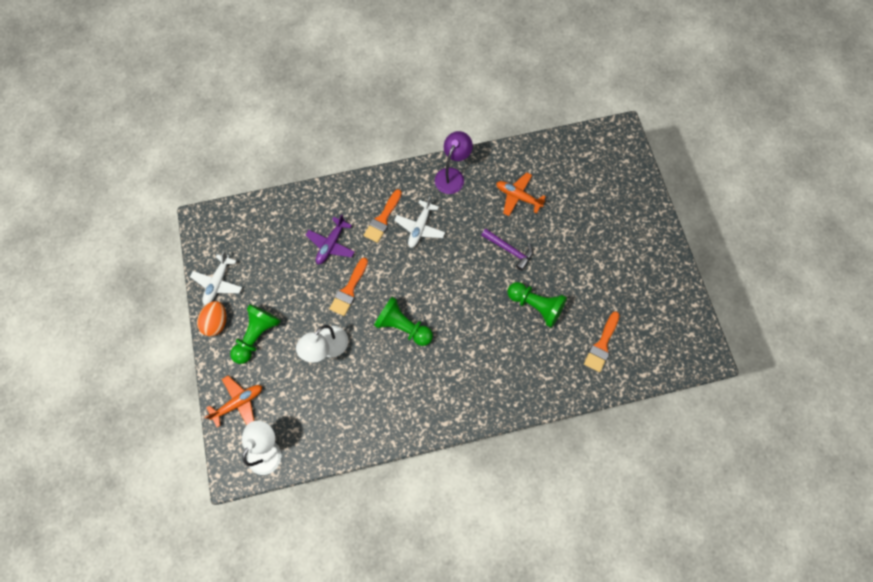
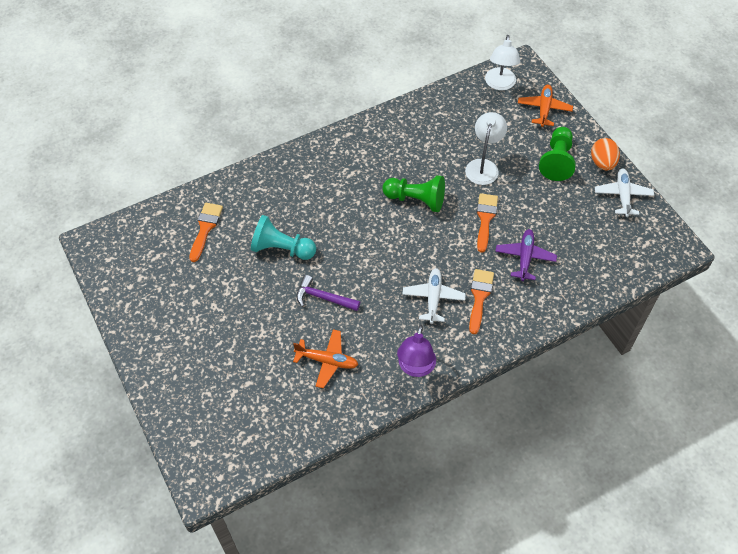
camera: 165 degrees right, 15 degrees down
(239, 402) = (544, 109): orange plane -> orange plane turned 150 degrees clockwise
(535, 305) = (282, 249): green pawn -> turquoise pawn

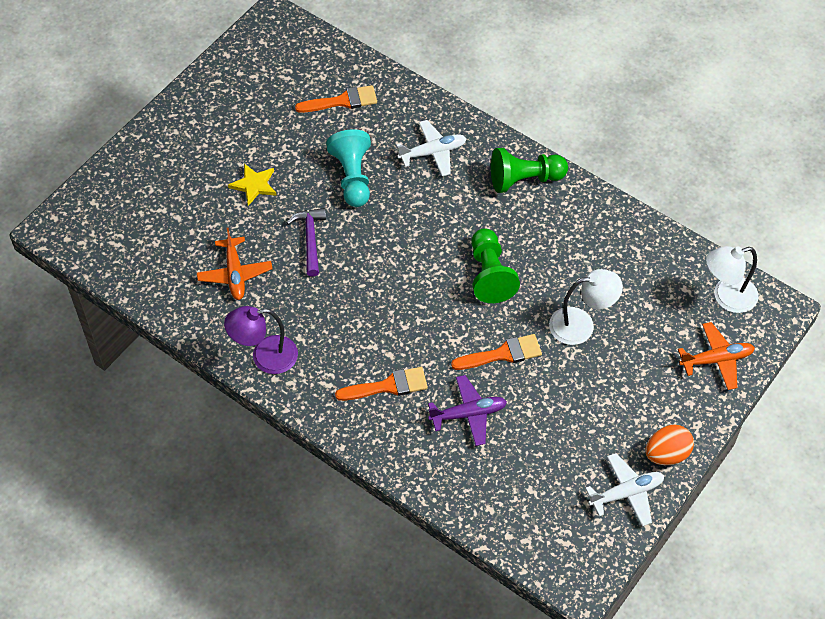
camera: 65 degrees right, 0 degrees up
(249, 317) = (254, 185): none -> yellow star
(433, 298) = (363, 341): white plane -> white plane (433, 152)
(557, 161) = (638, 401): green pawn -> green pawn (524, 179)

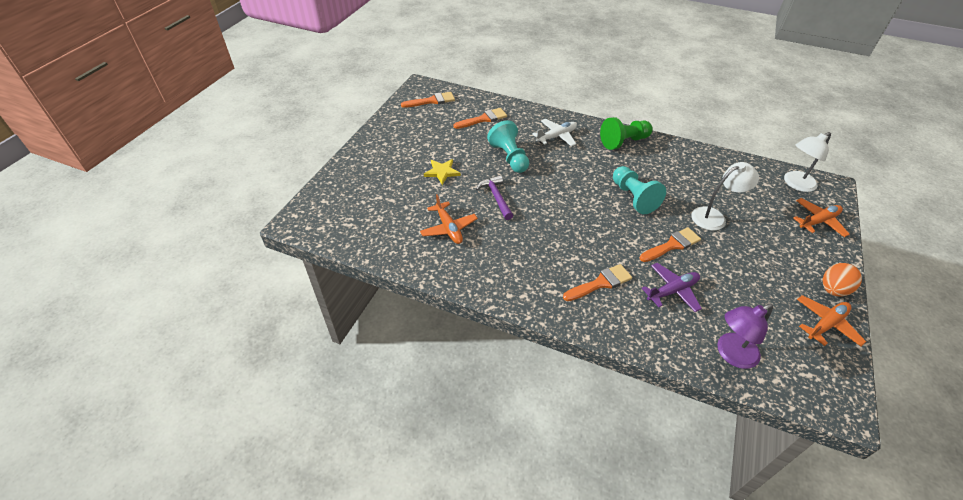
camera: 15 degrees left, 10 degrees down
(265, 357) = (495, 280): purple lamp -> purple lamp (731, 354)
(280, 53) = (431, 101): none -> orange brush
(490, 274) = (633, 197): green pawn -> turquoise pawn
(626, 493) = (826, 324): white plane -> orange plane

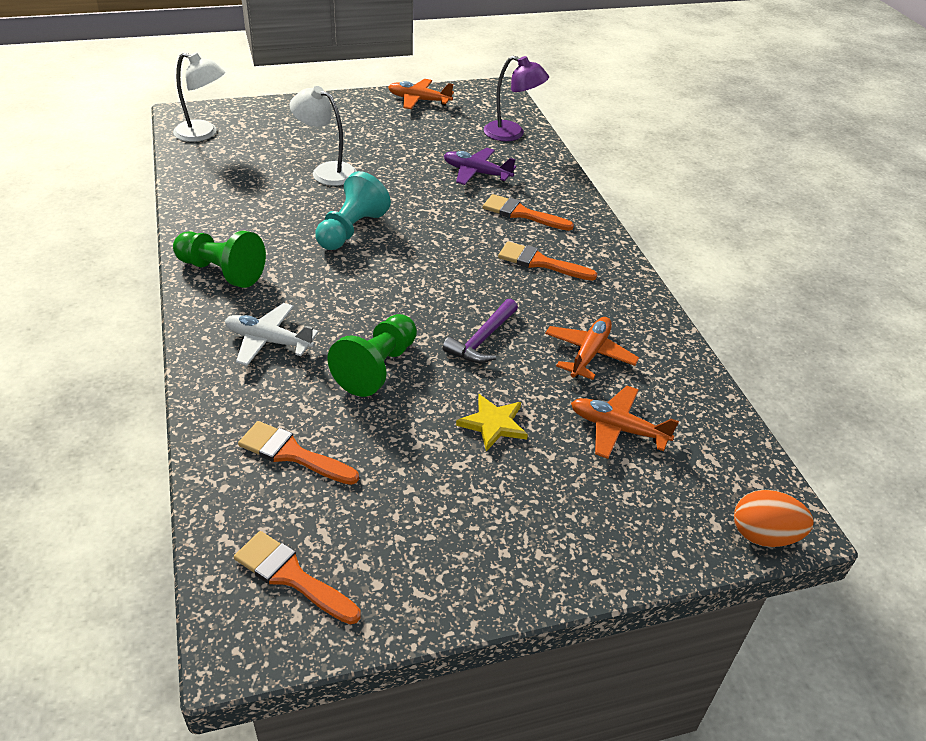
camera: 130 degrees left, 5 degrees down
(509, 157) = (377, 368): turquoise pawn -> green pawn
(672, 245) = (408, 186): orange brush -> orange brush (540, 262)
(818, 221) = (266, 115): orange plane -> orange plane (617, 429)
(833, 289) = (368, 101): orange egg -> orange egg (763, 535)

